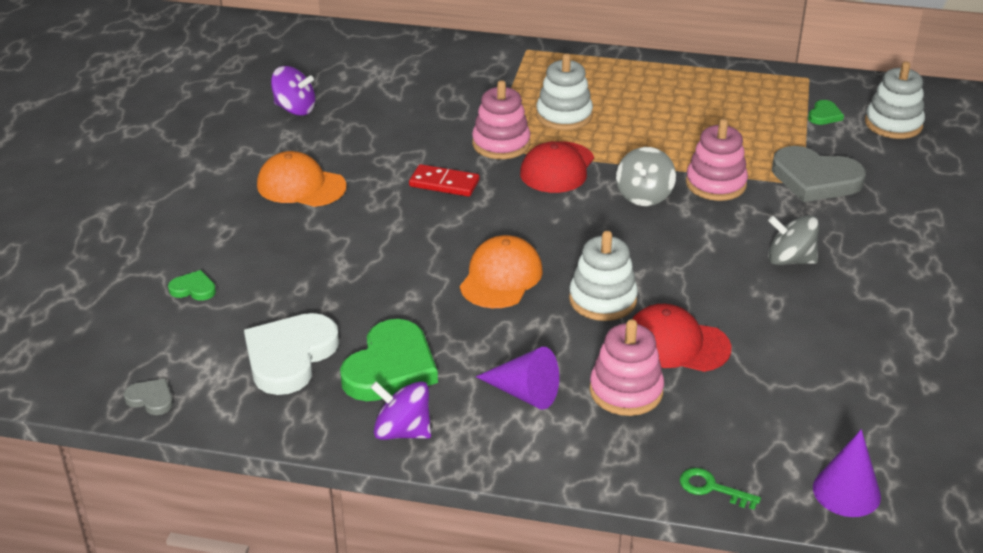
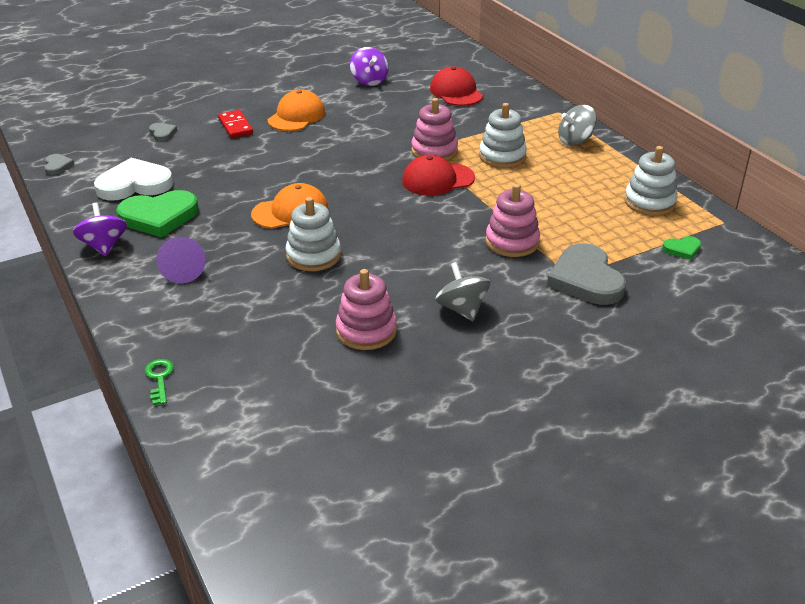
camera: 50 degrees right, 0 degrees up
(193, 289) = (162, 133): green heart -> grey heart
(301, 186) = (296, 116): orange cap -> orange cap turned 45 degrees clockwise
(444, 183) = (363, 153): red domino -> red domino (235, 126)
(626, 391) = (226, 304): pink stacking toy -> pink stacking toy (366, 331)
(644, 196) = (454, 222): grey spinning top -> grey spinning top (575, 141)
(676, 344) = (300, 302): red cap -> red cap (456, 92)
(846, 492) = (213, 440): purple cone -> none
(893, 124) = (726, 284): white stacking toy -> white stacking toy (649, 202)

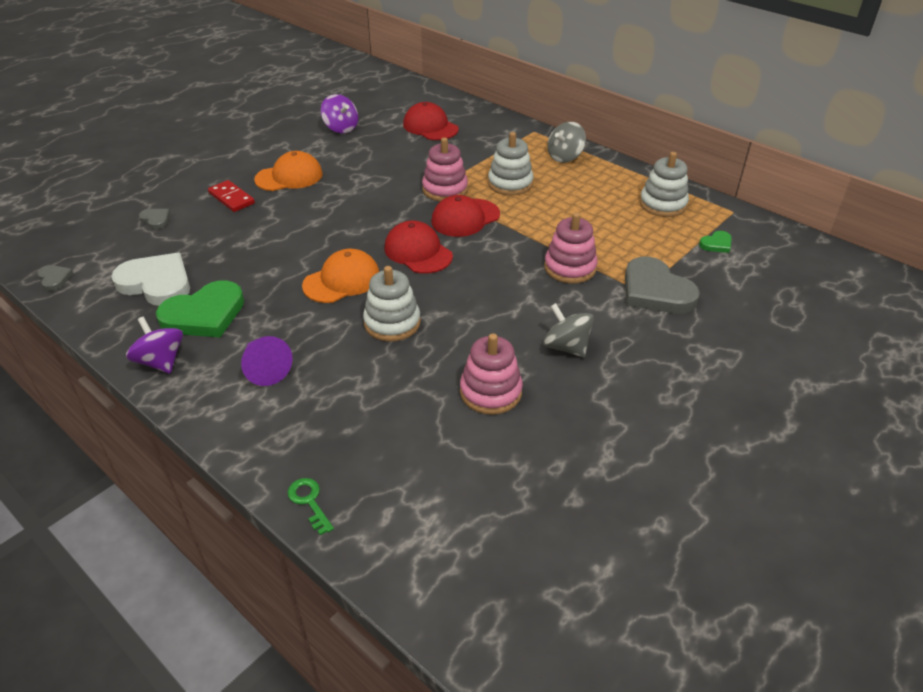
camera: 20 degrees left, 5 degrees up
(134, 184) = (156, 283): white heart -> white heart turned 60 degrees clockwise
(296, 116) = (289, 177): orange cap -> orange cap turned 60 degrees clockwise
(374, 201) = (418, 252): none -> red cap

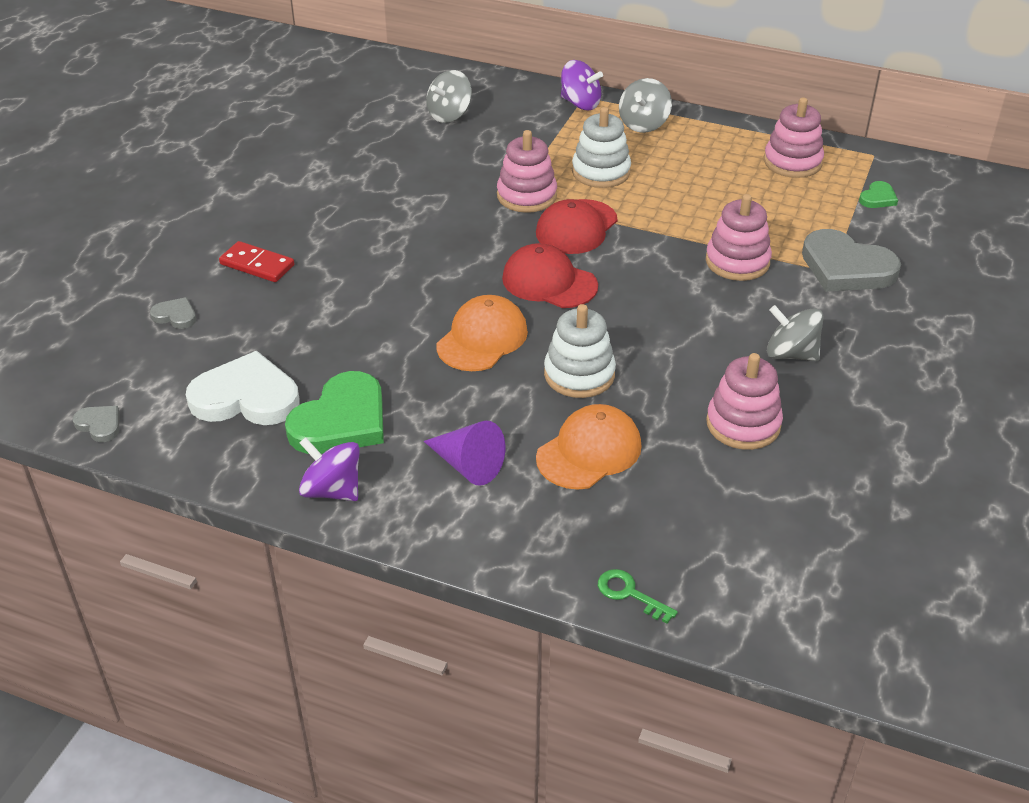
camera: 20 degrees left, 0 degrees up
(289, 177) = (313, 220): orange cap -> orange cap (589, 452)
(341, 128) = (332, 139): purple spinning top -> purple spinning top (580, 103)
(430, 127) = (449, 115): red cap -> grey spinning top
(663, 204) = (792, 162): white stacking toy -> pink stacking toy

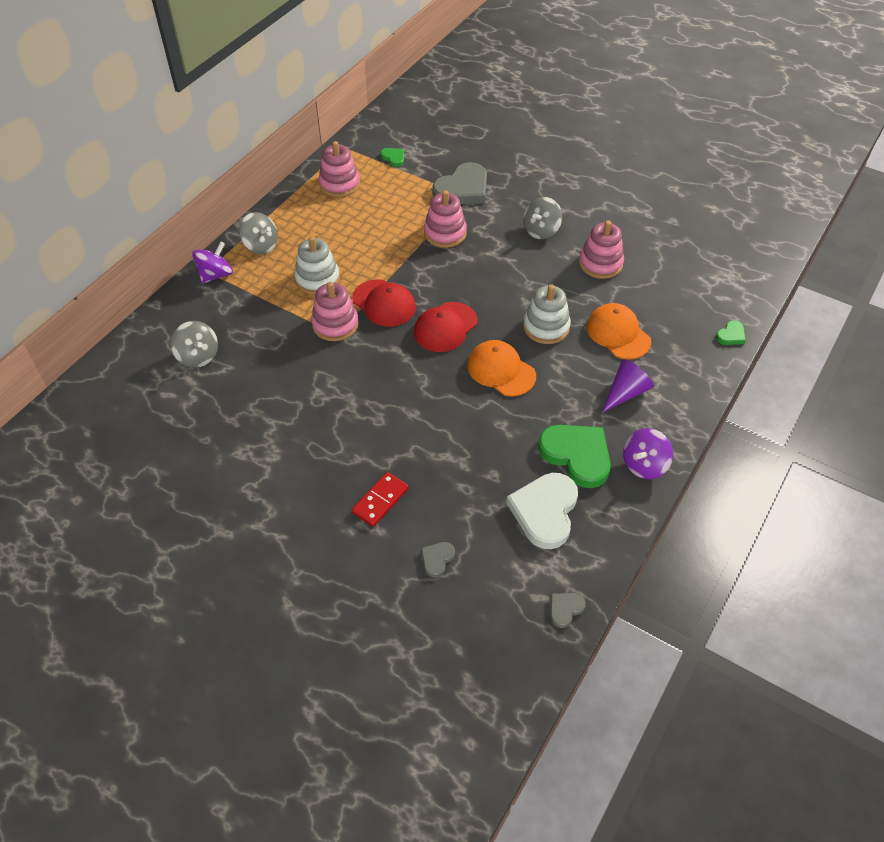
camera: 80 degrees left, 10 degrees up
(629, 594) = (731, 335): green key -> green heart

